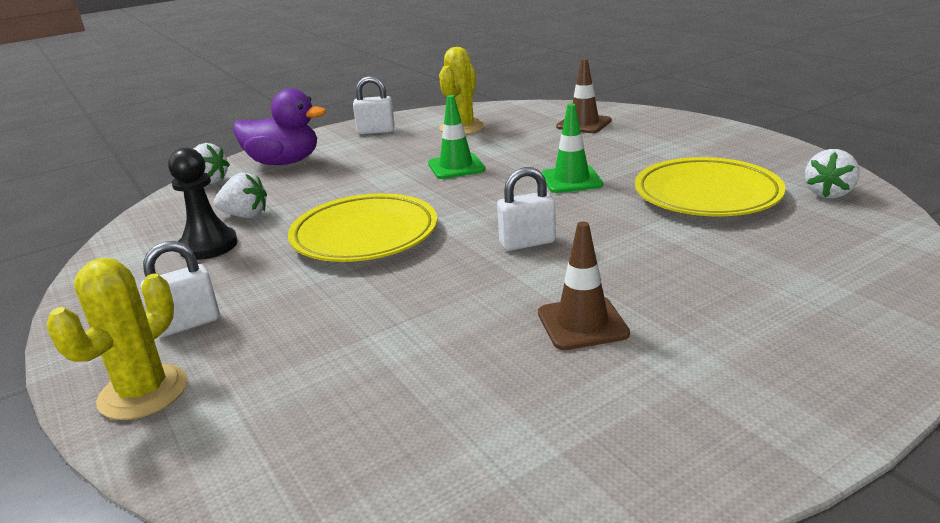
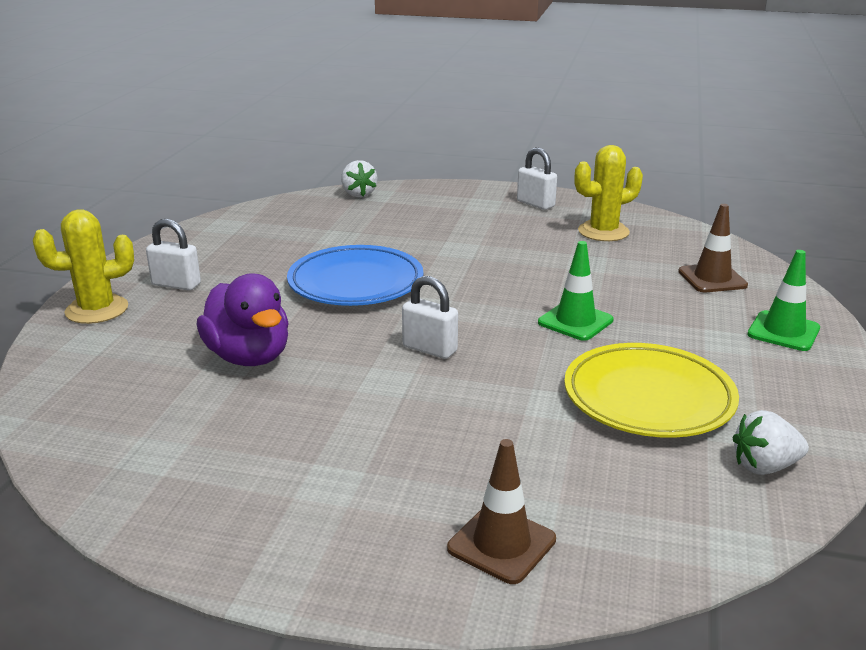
camera: 45 degrees right, 0 degrees up
(208, 246) = (272, 241): black pawn -> none
(245, 215) = (328, 230): white strawberry -> none
(284, 162) = (425, 201): purple duck -> purple duck (249, 357)
(364, 235) = (356, 283): yellow plate -> blue plate
(456, 167) = (521, 264): green traffic cone -> green traffic cone (783, 331)
(582, 323) = (333, 421): brown traffic cone -> brown traffic cone (501, 544)

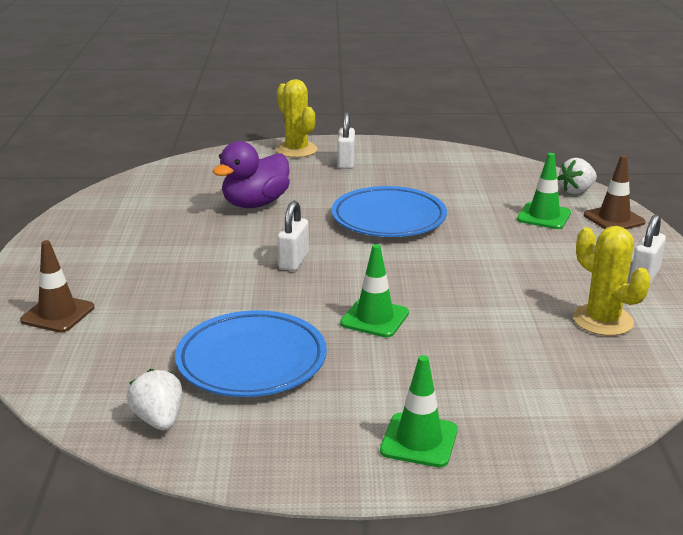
camera: 75 degrees right, 0 degrees up
(402, 216) = (544, 216): none -> green traffic cone
(648, 398) = (251, 361): yellow plate -> blue plate
(712, 278) = (527, 394): brown traffic cone -> brown traffic cone (614, 219)

